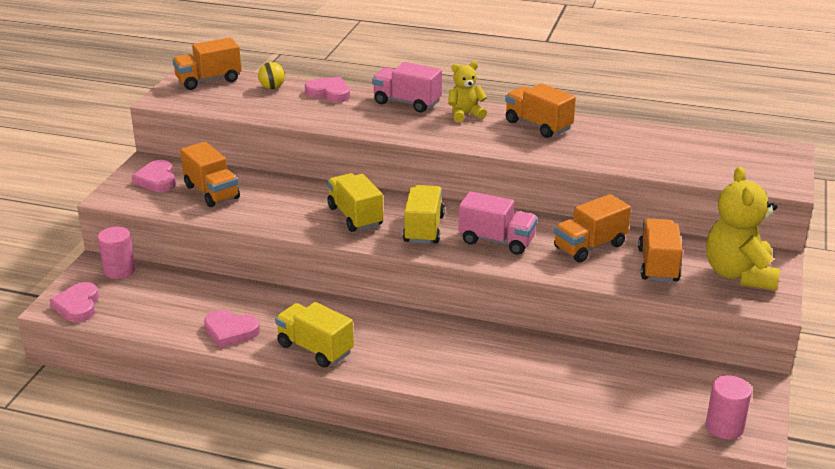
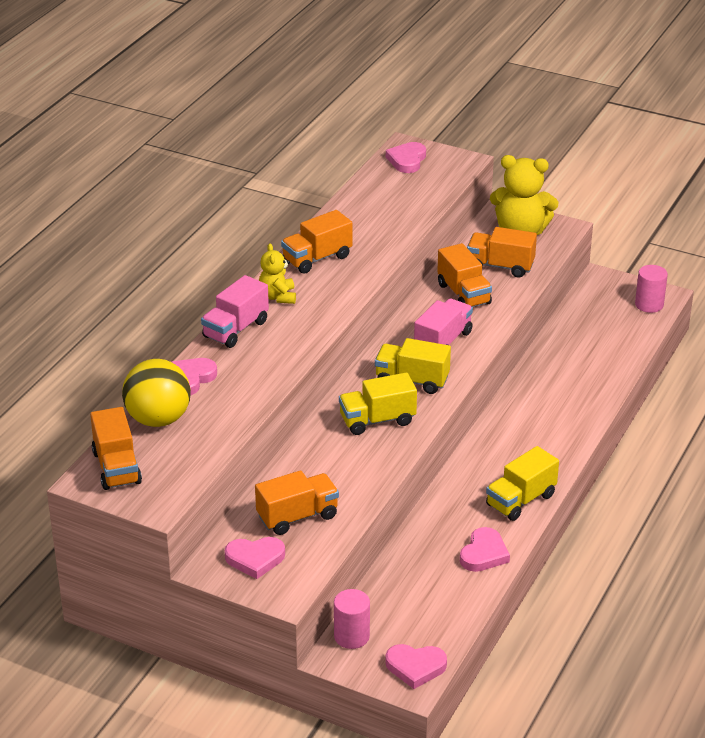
camera: 80 degrees left, 5 degrees up
(272, 87) = (158, 419): yellow ball -> yellow ball, size x2.10
(757, 154) = (407, 160): none -> pink heart

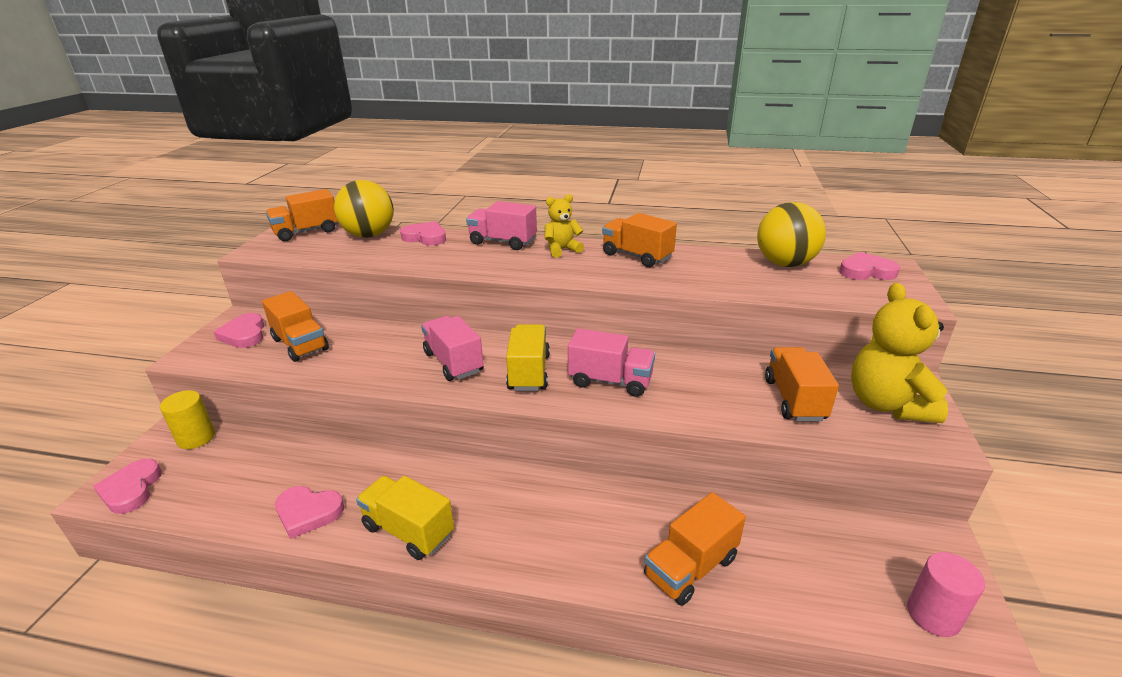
camera: 75 degrees right, 5 degrees down
(351, 636) = (196, 438): pink cylinder -> yellow cylinder
(373, 190) = (785, 263): none -> yellow ball
(377, 420) = (453, 362): yellow truck -> pink truck
(463, 294) = (712, 381): orange truck -> orange truck (691, 567)

